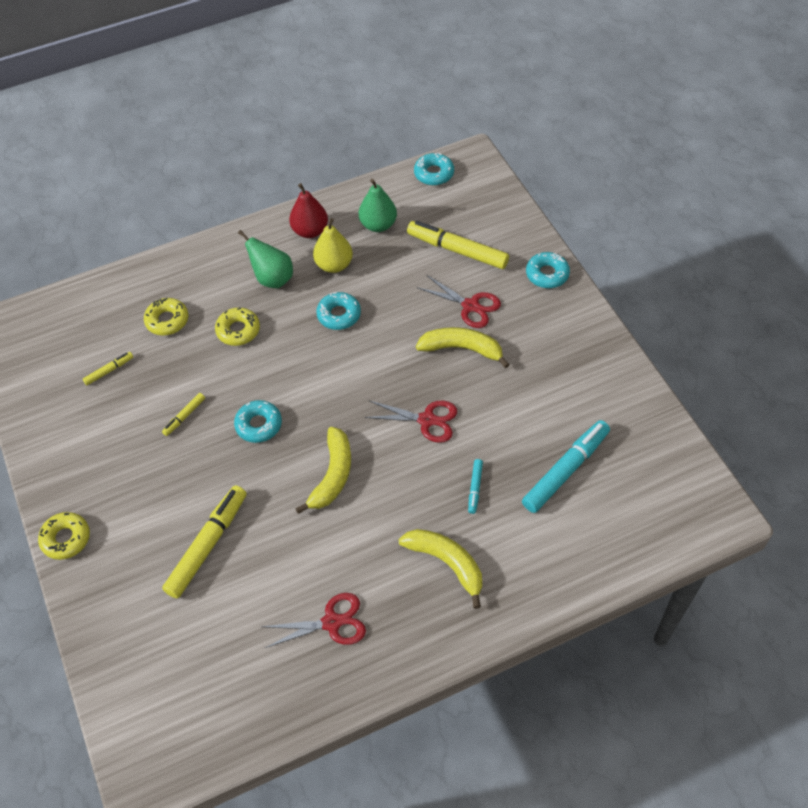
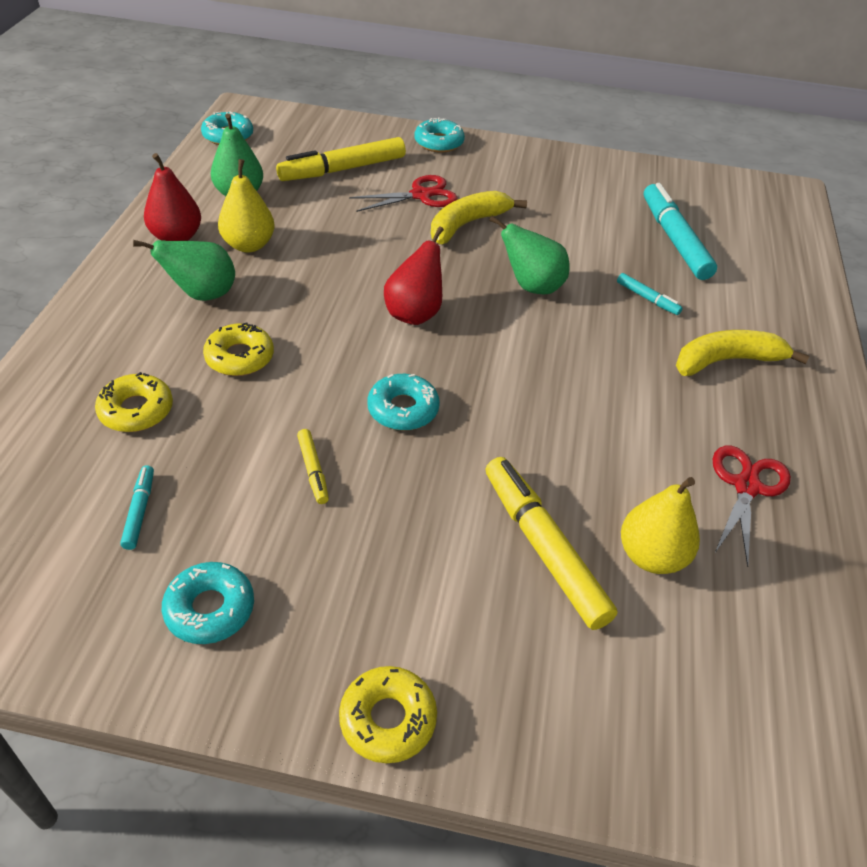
camera: 60 degrees left, 10 degrees down
(109, 371) = (139, 511): yellow marker -> turquoise marker
(239, 597) = (651, 556): none -> yellow pear
(333, 475) = (538, 385): yellow banana -> none
(339, 315) = (321, 275): turquoise donut -> turquoise donut (210, 609)
(344, 379) = (414, 313): none -> red pear
(427, 420) = (531, 286): red scissors -> green pear

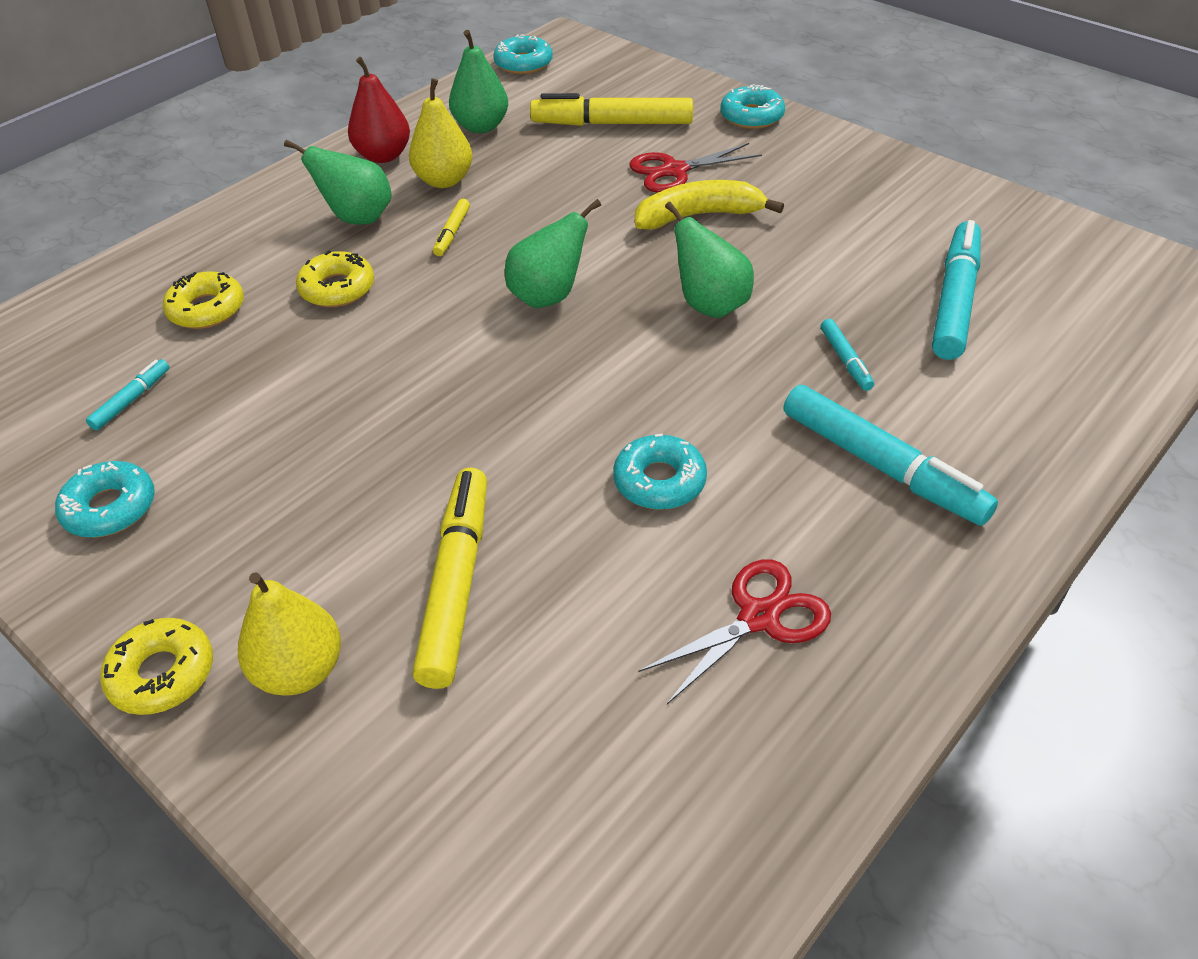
camera: 35 degrees right, 0 degrees up
(313, 470) = (306, 419): yellow marker -> yellow marker (452, 233)
(403, 409) = (445, 390): turquoise donut -> turquoise donut (659, 481)
(414, 313) = (548, 296): red pear -> green pear
(421, 195) = (674, 171): red scissors -> red scissors turned 150 degrees clockwise
(651, 556) = (566, 643): yellow pear -> yellow pear (299, 670)
(726, 361) = (881, 465): yellow banana -> turquoise marker

